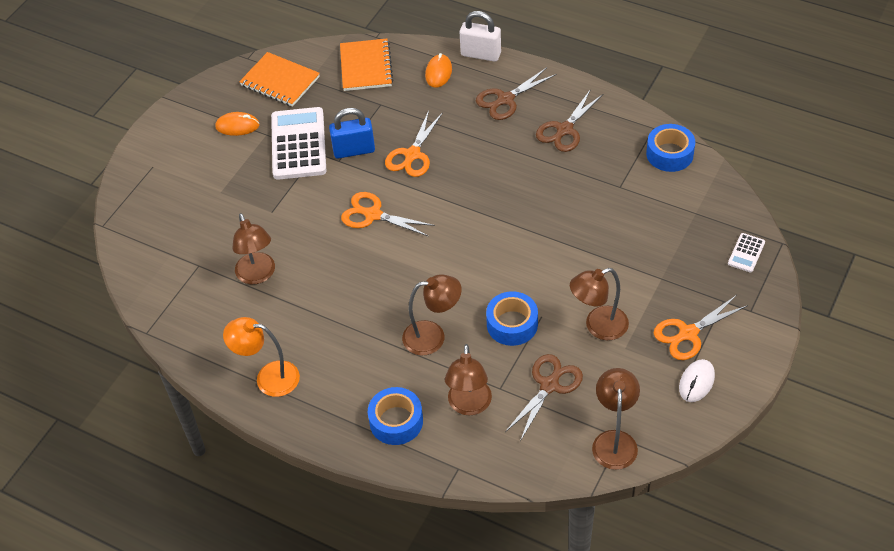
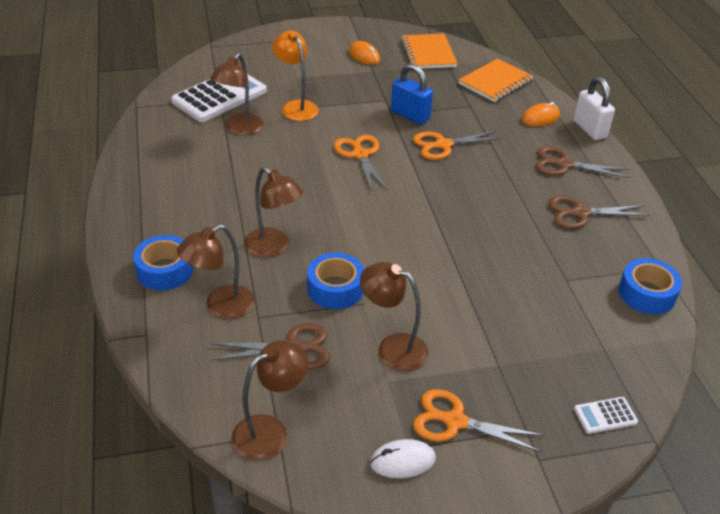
camera: 45 degrees right, 10 degrees down
(268, 377) = (147, 181): orange lamp -> orange lamp (296, 107)
(299, 144) = (382, 88): white calculator -> white calculator (220, 96)

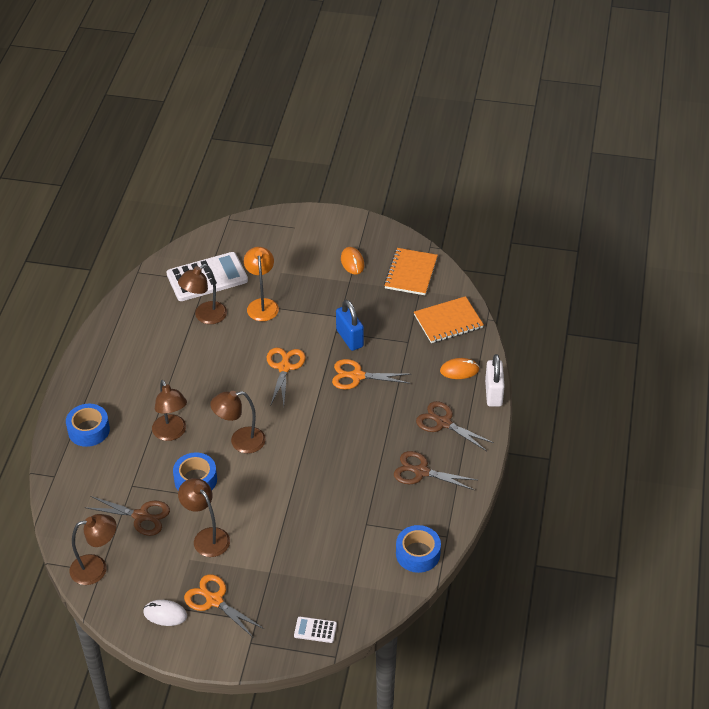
camera: 25 degrees right, 5 degrees up
(221, 306) = (111, 470): brown lamp -> brown lamp (240, 441)

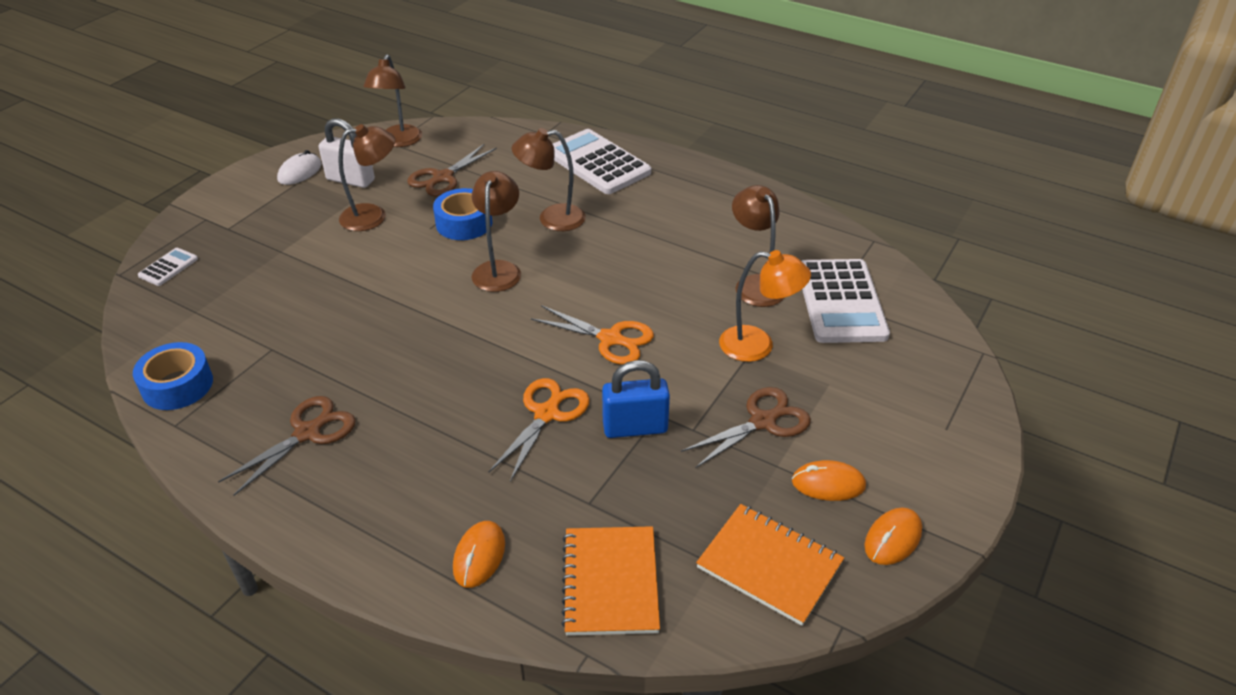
camera: 110 degrees right, 5 degrees down
(89, 430) = (598, 163): blue tape -> white calculator
(214, 600) = (284, 205): orange scissors -> none
(374, 237) = (892, 538): none -> orange mouse
(443, 423) = (379, 492): brown scissors -> brown scissors (763, 421)
(493, 394) = (393, 589): white padlock -> white padlock (350, 180)

